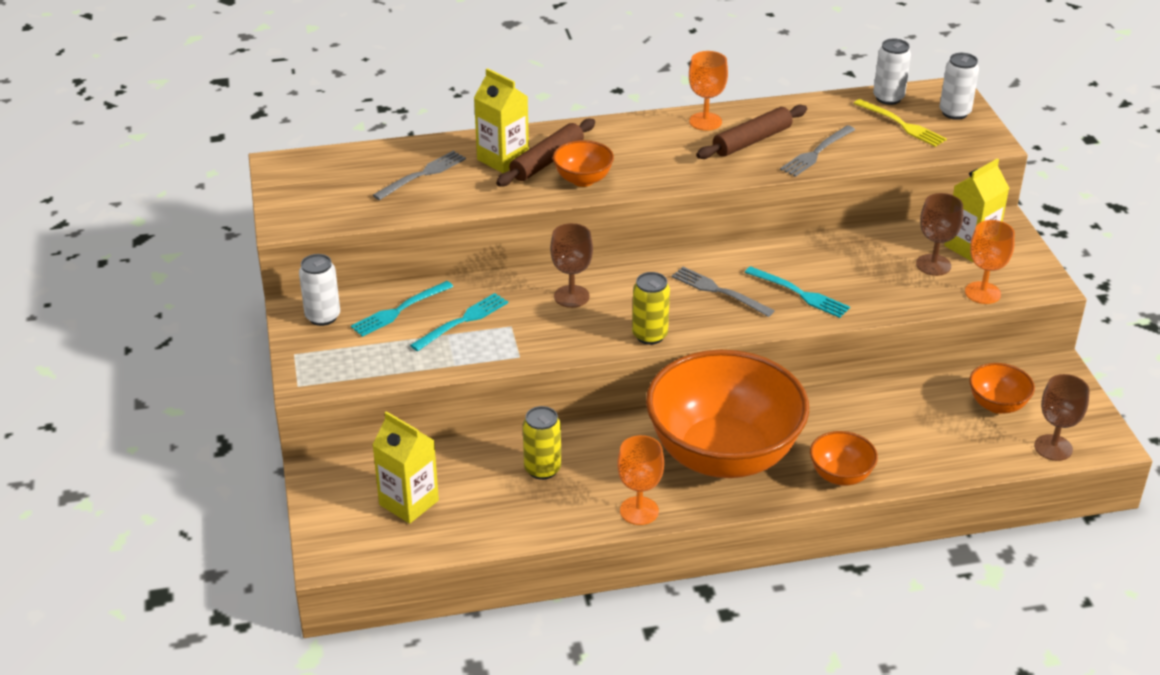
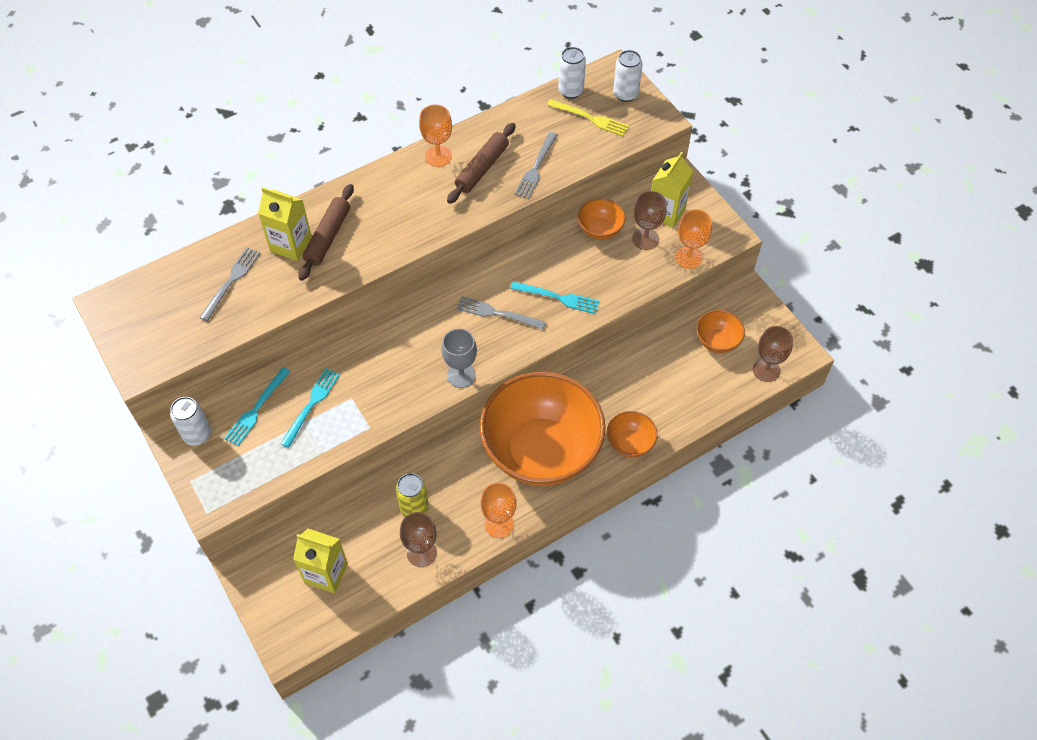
camera: 20 degrees left, 20 degrees up
(571, 296) = (387, 353): brown goblet -> brown goblet (421, 553)
(583, 180) = (364, 249): orange bowl -> orange bowl (600, 230)
(649, 335) = (461, 375): yellow can -> grey goblet

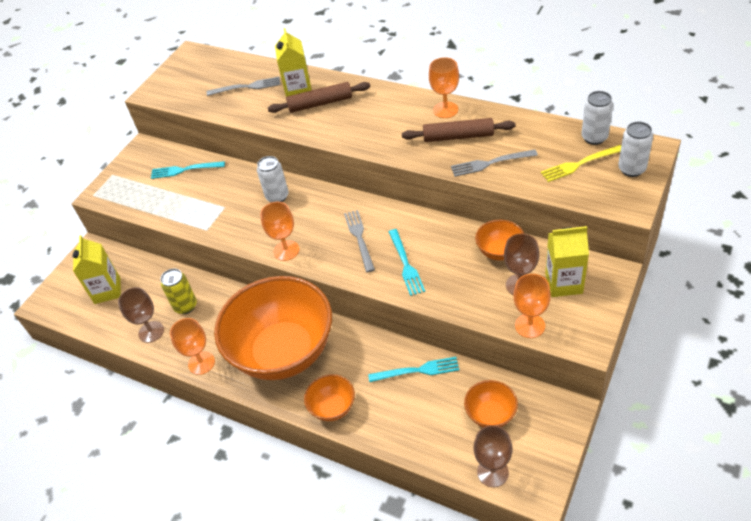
camera: 65 degrees right, 10 degrees down
(197, 434) = (148, 157): white can -> white can (277, 196)
(312, 404) = (206, 191): turquoise fork -> turquoise fork (418, 370)
(461, 375) = (286, 250): grey goblet -> orange goblet
(591, 118) = (579, 164): yellow fork -> yellow fork turned 75 degrees clockwise

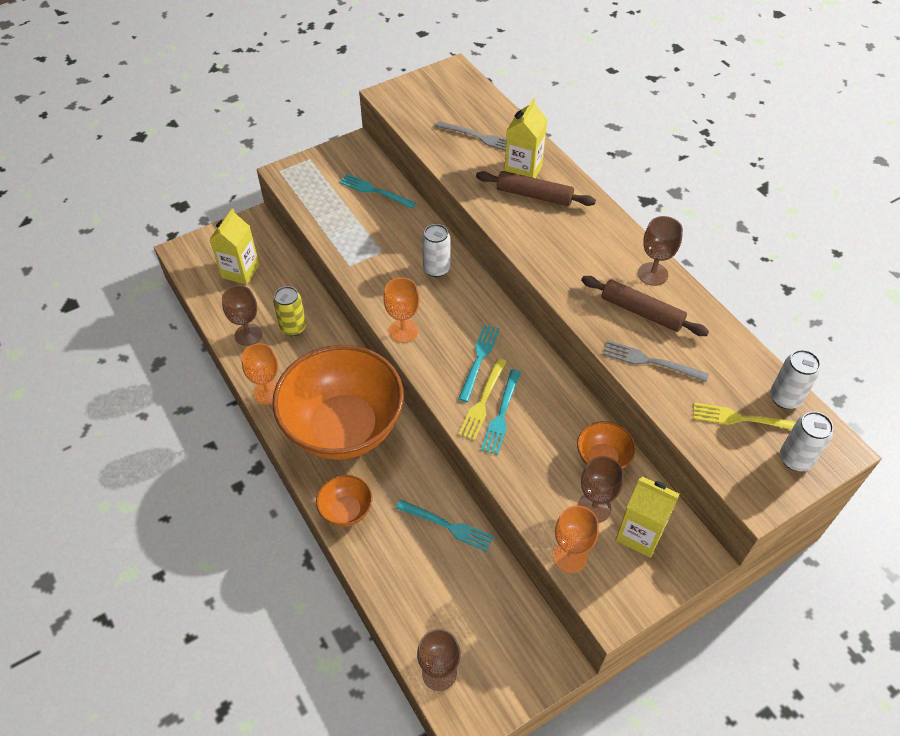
camera: 25 degrees right, 5 degrees up
(359, 238) = (479, 359): grey fork -> turquoise fork
(385, 264) = (482, 402): none -> yellow fork
(445, 110) = (652, 274): orange goblet -> brown goblet
(490, 414) = (481, 615): orange bowl -> none

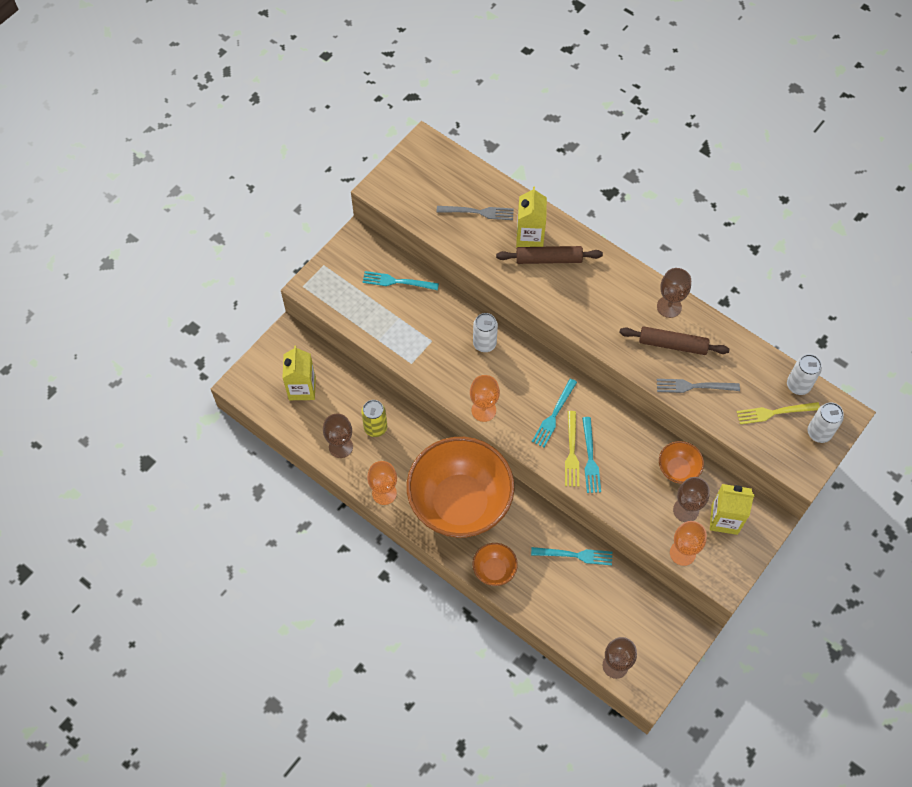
camera: 20 degrees left, 10 degrees up
(479, 359) = (553, 416): turquoise fork -> turquoise fork turned 150 degrees counterclockwise

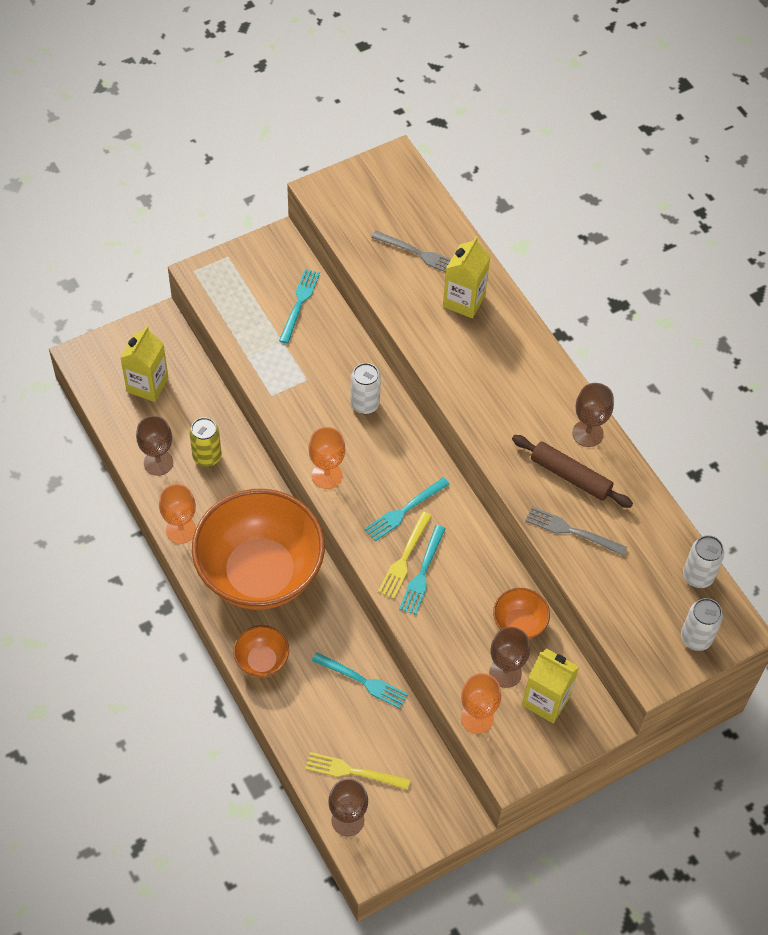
camera: 20 degrees right, 5 degrees down
(396, 281) = (299, 302): turquoise fork -> turquoise fork turned 75 degrees clockwise
(548, 259) = (473, 332): brown rolling pin -> none
(774, 413) = (652, 595): yellow fork -> yellow fork (352, 771)

